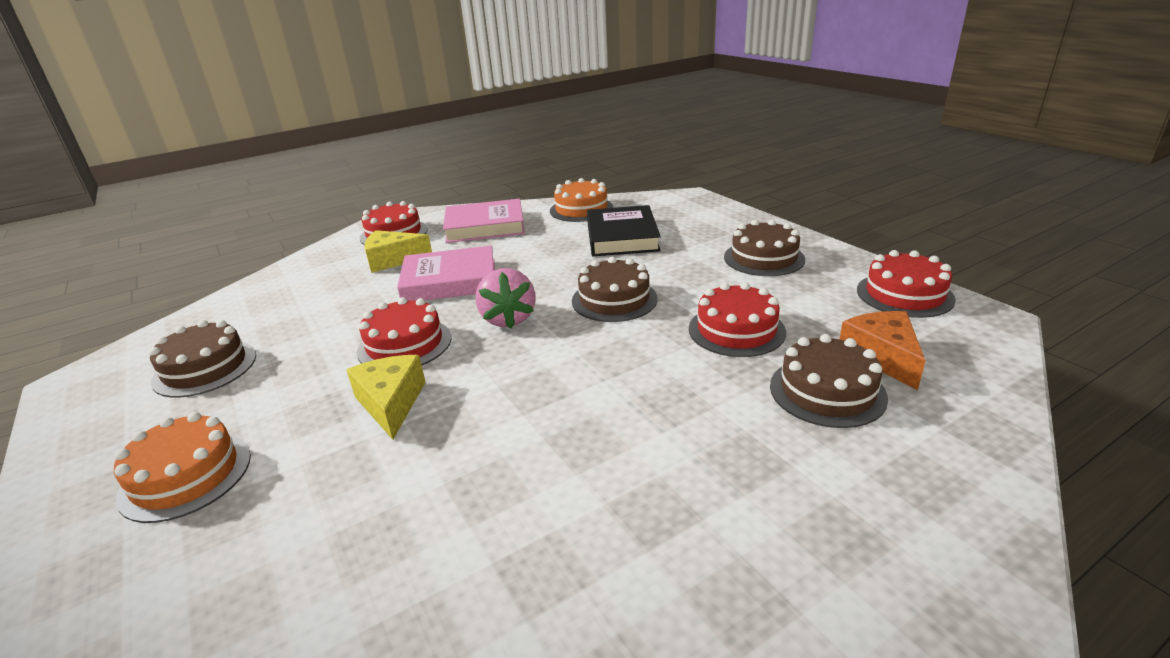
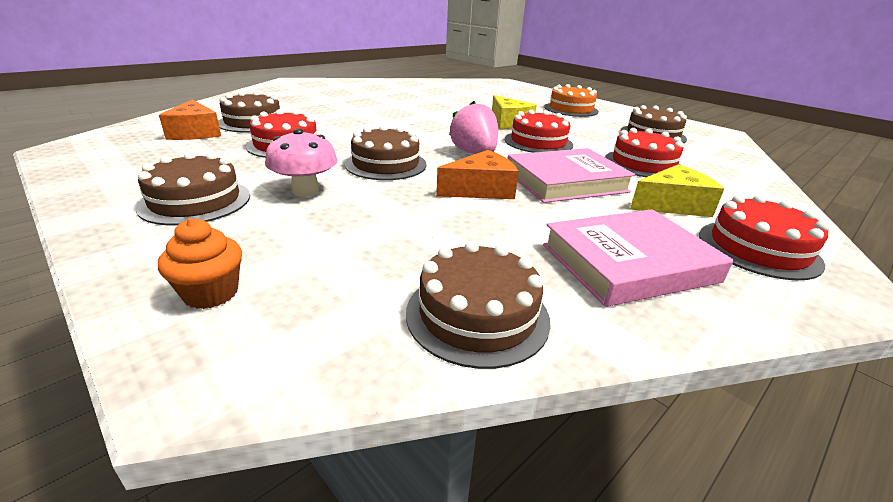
camera: 165 degrees right, 0 degrees up
(535, 271) = (481, 189): none -> orange cheese
(581, 209) = (477, 315): orange cake -> brown cake
(622, 237) = (382, 238): black book -> none
(684, 268) = (305, 191): none -> pink mushroom
(704, 214) = (211, 293): none -> orange cupcake
(904, 294) = (99, 164): red cake -> red cake (643, 164)

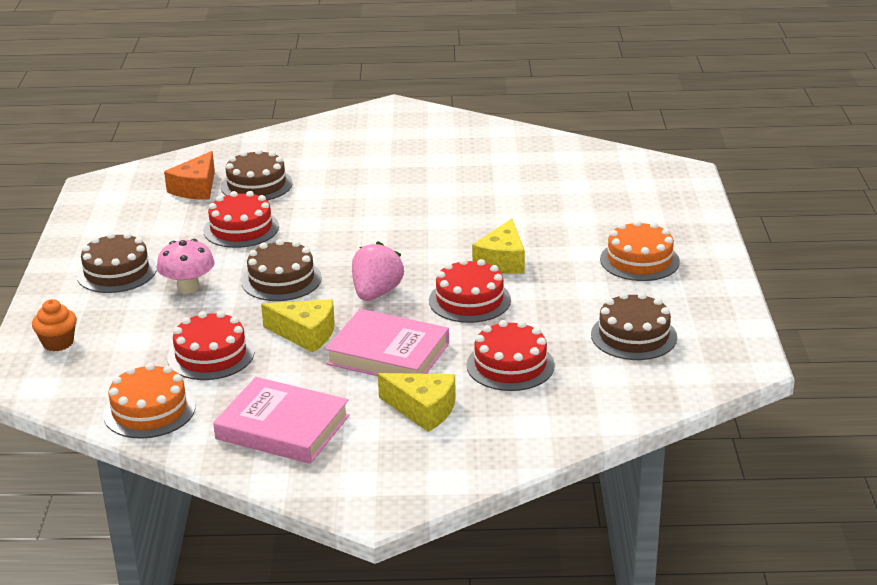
camera: 45 degrees right, 0 degrees up
(477, 315) = (149, 410): brown cake -> orange cake
(481, 189) = (305, 334): orange cheese -> yellow cheese
(758, 249) = (393, 463): red cake -> red cake (211, 355)

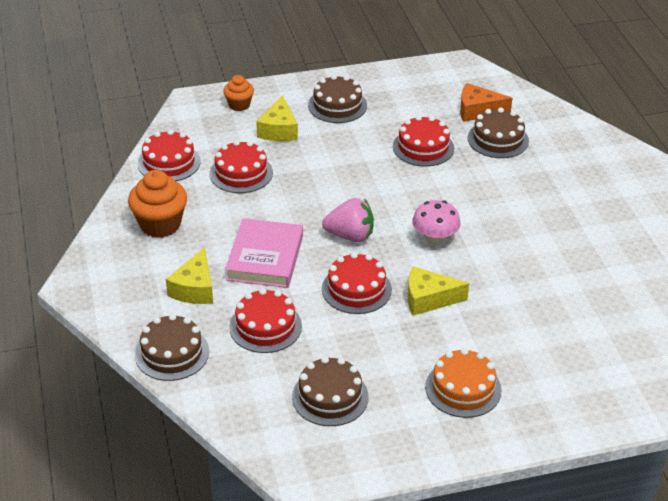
camera: 75 degrees right, 10 degrees up
(149, 410) = (169, 162): orange cake -> red cake
(188, 287) = (327, 142): pink mushroom -> pink mushroom (435, 239)
(281, 280) = (353, 184): brown cake -> brown cake (172, 353)
(282, 427) = (160, 225): pink book -> orange cupcake
(305, 334) = (281, 211): yellow cheese -> yellow cheese (279, 130)

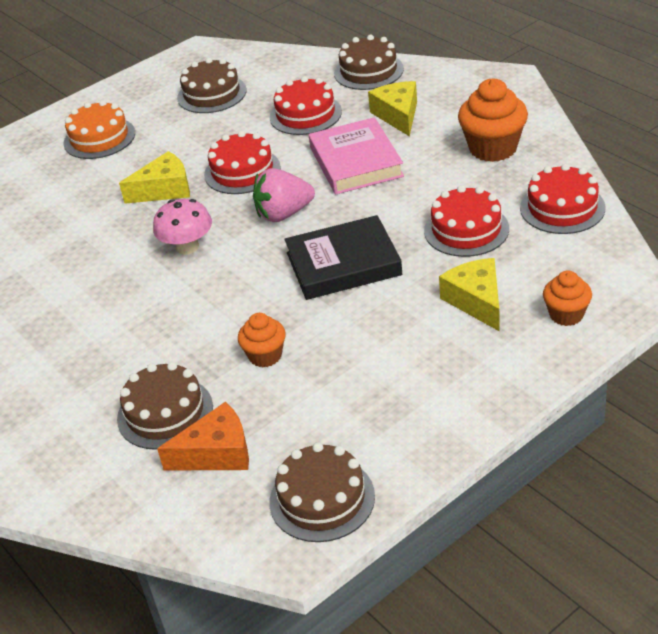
camera: 160 degrees right, 0 degrees up
(337, 105) = (431, 372): brown cake -> brown cake (322, 499)
(337, 182) = (343, 264): none -> black book
(423, 147) = (265, 356): red cake -> orange cupcake

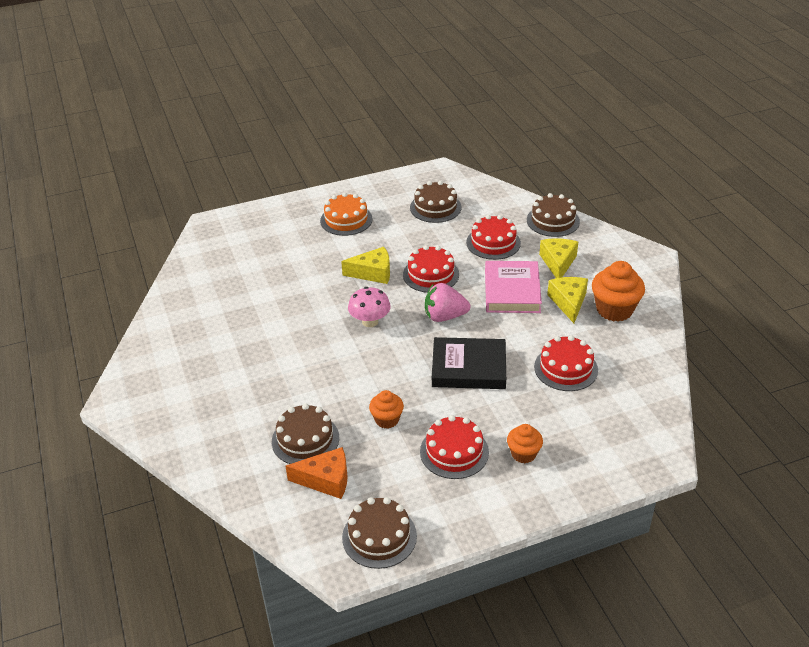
camera: 15 degrees right, 0 degrees up
(476, 301) = (547, 426): yellow cheese -> yellow cheese (568, 302)
(562, 208) = (642, 373): red cake -> red cake (454, 452)
(566, 315) = (606, 457): orange cupcake -> orange cupcake (523, 454)

